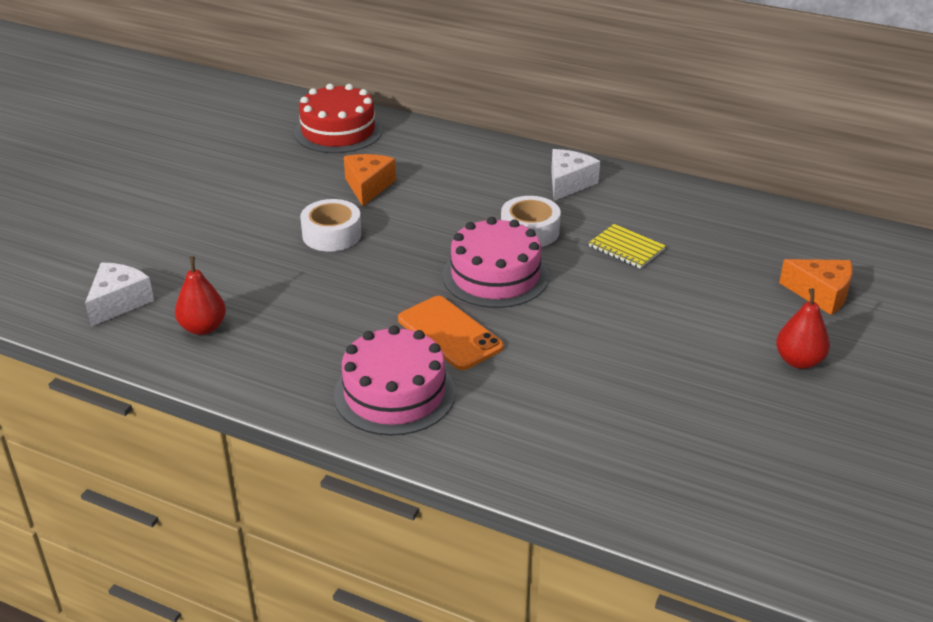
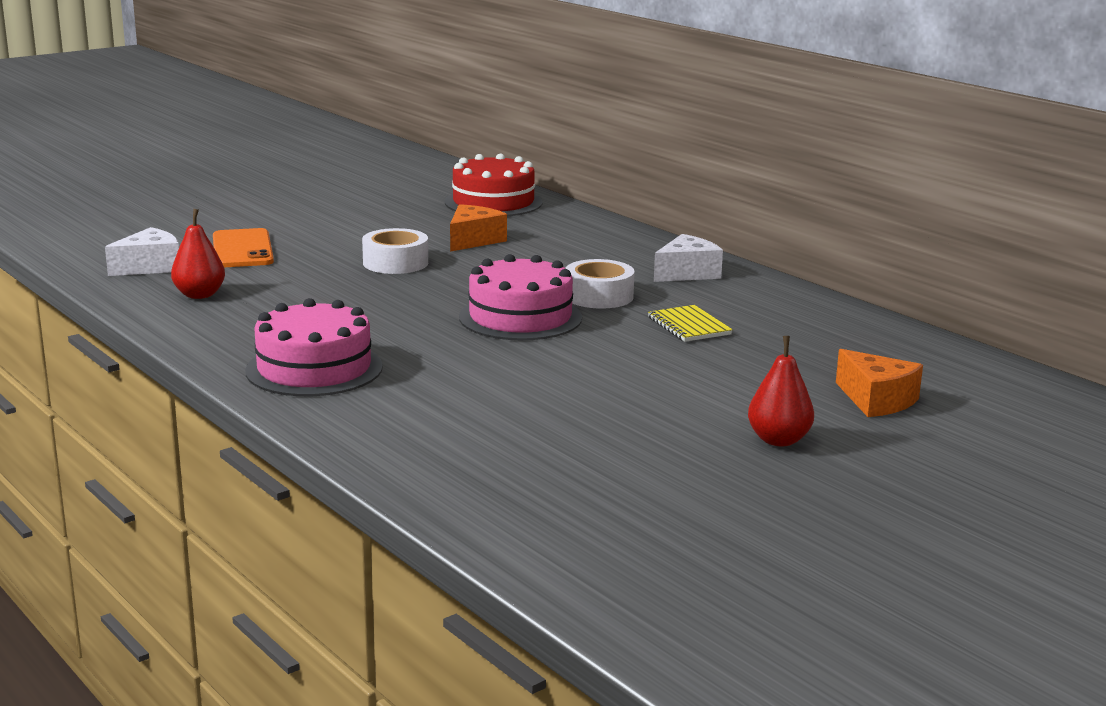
camera: 25 degrees right, 15 degrees down
(449, 333) = (421, 343): orange phone -> orange phone (242, 249)

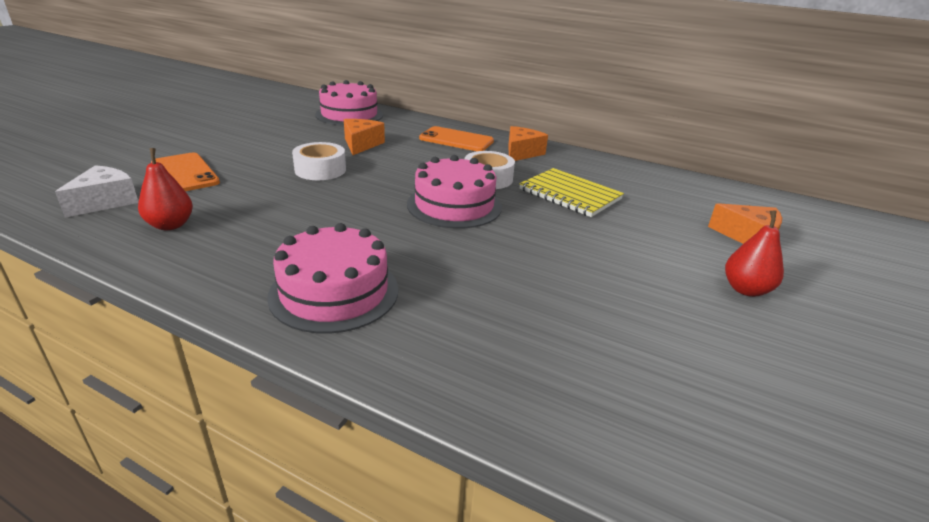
camera: 25 degrees left, 10 degrees up
(493, 202) = (349, 115): red cake -> pink cake
(611, 248) = (456, 140): none -> orange phone
(687, 273) = (521, 153): white cheese -> orange cheese
(689, 326) = (569, 194): yellow notebook -> yellow notebook, size x1.57

